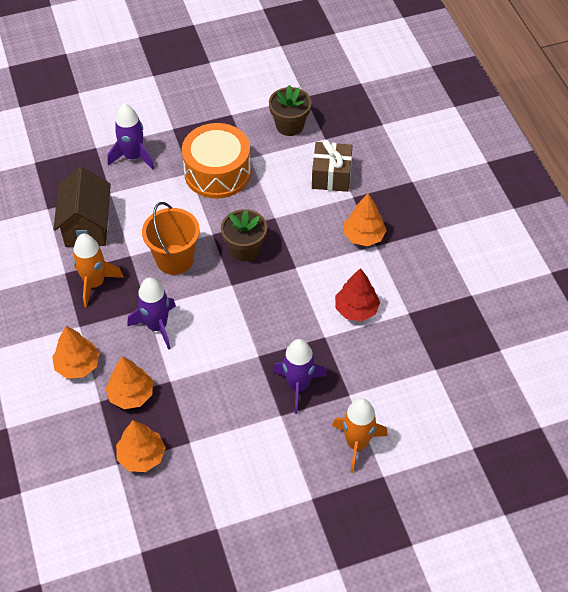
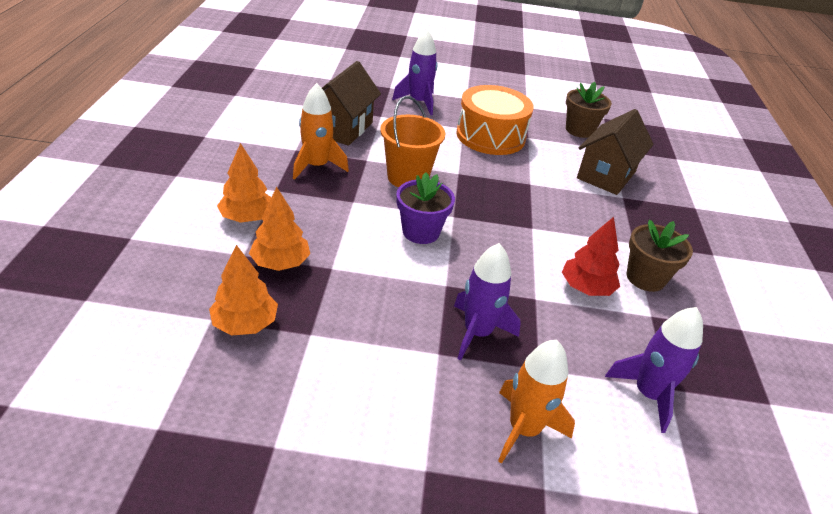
camera: 20 degrees right, 15 degrees down
(157, 326) = (352, 219): purple rocket -> purple rocket (648, 394)
(215, 314) = (421, 232): none -> purple flower pot
(245, 249) = (485, 195): brown flower pot -> brown flower pot (645, 278)
(331, 176) = (606, 175): brown gift -> brown house
(363, 236) = (622, 230): orange tree -> none

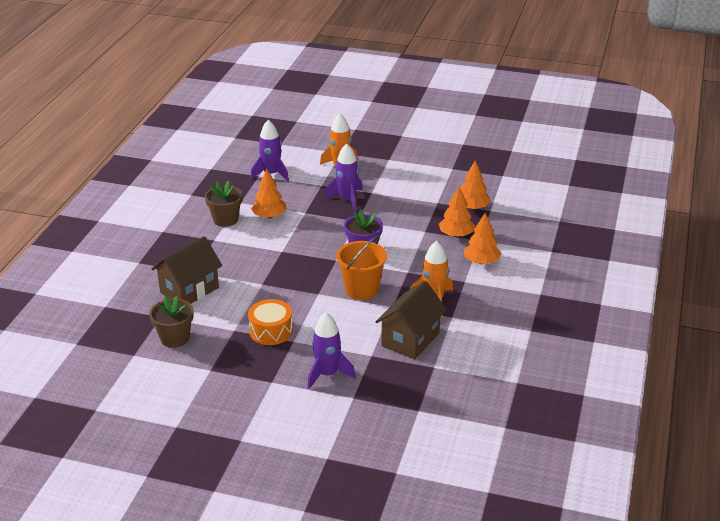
camera: 165 degrees left, 5 degrees down
(490, 136) = (271, 331): orange drum -> orange drum, size x0.66
(586, 288) = (269, 216): red tree -> orange tree

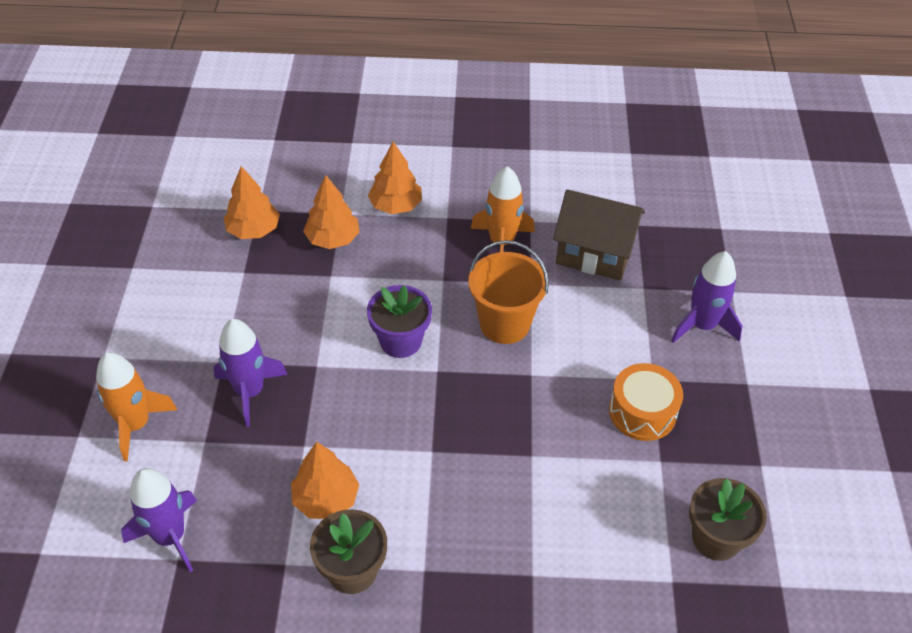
camera: 105 degrees left, 15 degrees up
(189, 290) = (586, 559): brown house -> none

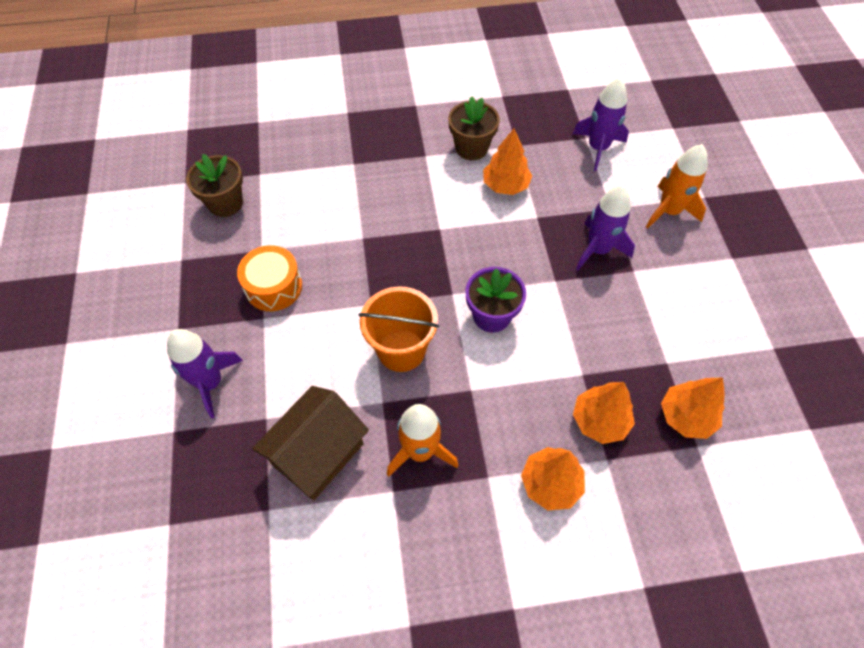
camera: 170 degrees right, 10 degrees up
(594, 254) = (318, 454): brown house -> brown house turned 60 degrees counterclockwise

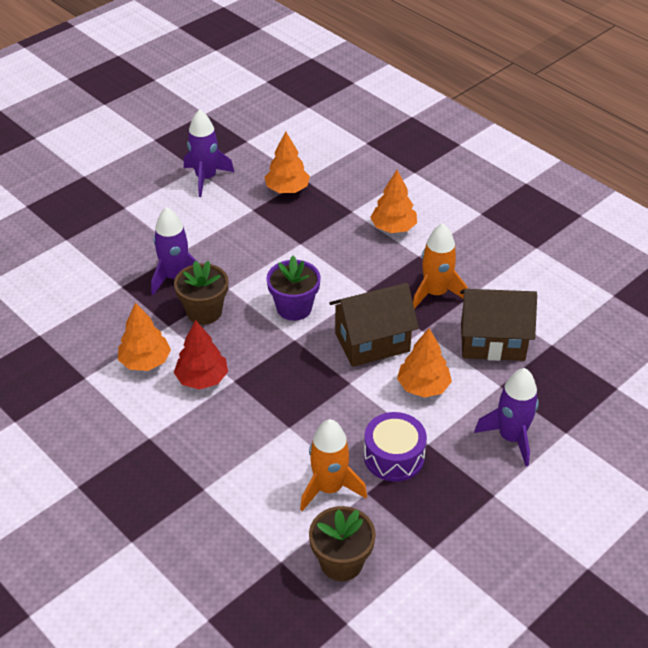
camera: 125 degrees left, 15 degrees down
(273, 286) = (394, 456): orange drum -> purple drum
(401, 350) = (372, 342): orange bucket -> brown house
(458, 210) = (202, 379): none -> red tree
(471, 148) = (113, 408): brown flower pot -> brown flower pot (204, 312)
(598, 148) = (49, 321): purple rocket -> purple rocket (206, 178)
(599, 420) = (328, 223): orange tree -> orange tree (423, 386)
(669, 211) = (99, 253): orange rocket -> orange rocket (329, 488)

